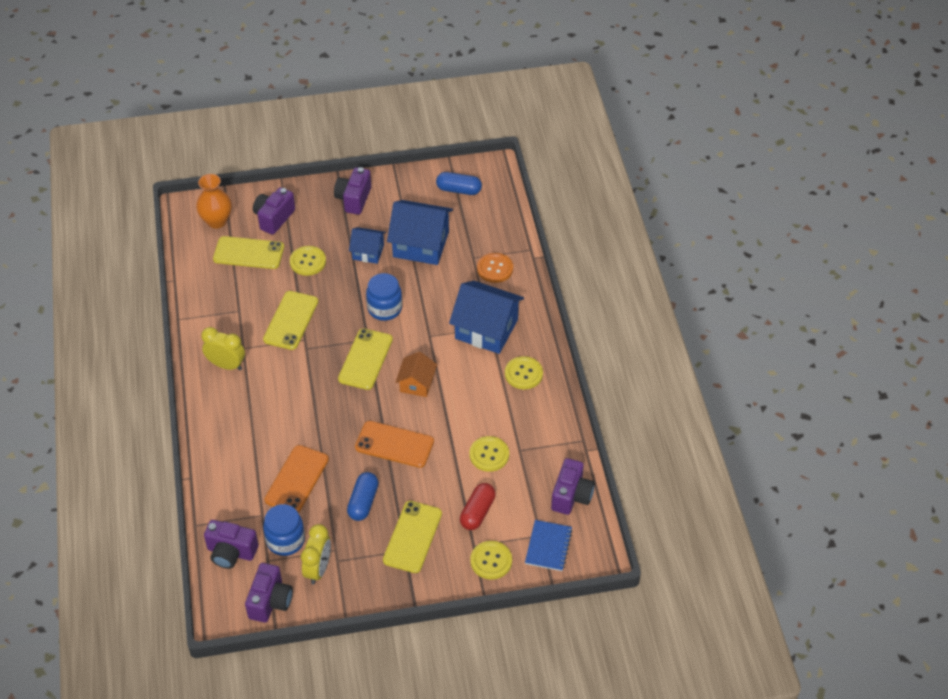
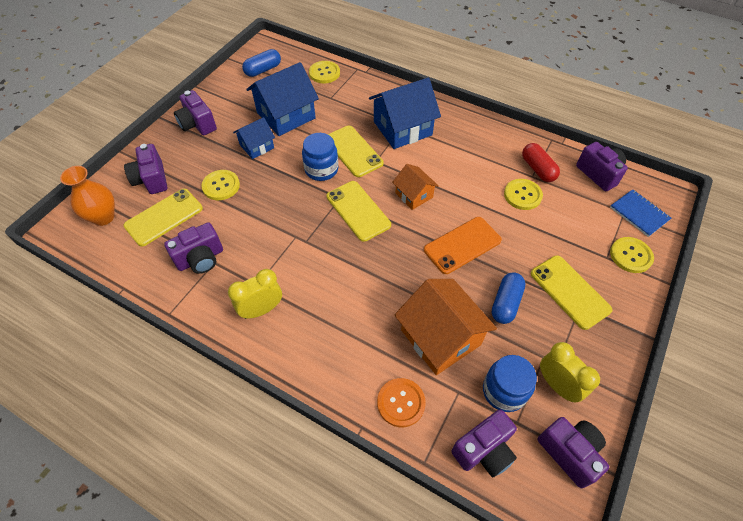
camera: 50 degrees left, 5 degrees up
(234, 301) = (200, 259): none -> purple camera
(291, 320) = (266, 233): yellow phone -> yellow phone (353, 151)
(296, 479) = (440, 337): orange phone -> orange house
(363, 502) = (506, 303): blue capsule -> blue capsule turned 60 degrees clockwise
(477, 512) = (574, 235): red capsule -> red capsule (537, 169)
(495, 268) = (353, 93): orange button -> orange button (401, 403)
(523, 374) = (463, 134): yellow button -> yellow button (324, 73)

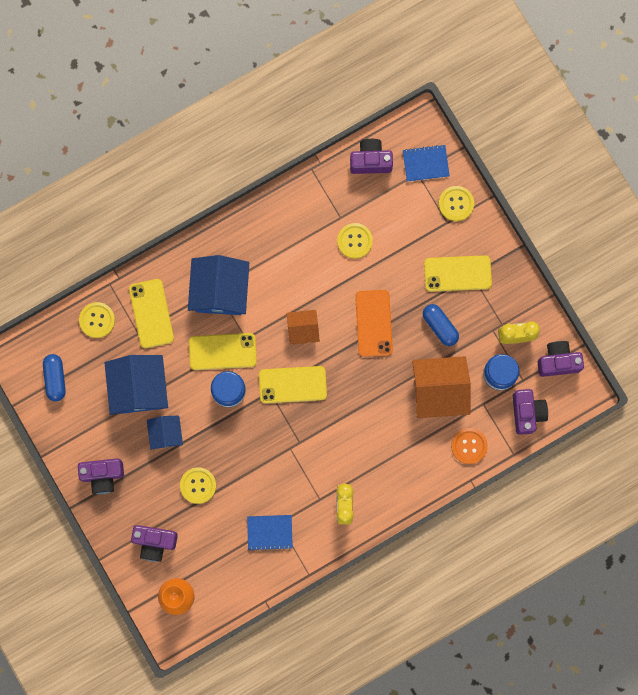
camera: 60 degrees left, 25 degrees up
(164, 217) = (207, 546): yellow phone -> yellow phone (151, 313)
(200, 259) = (269, 532): purple camera -> blue notebook
(537, 169) = (336, 207): red capsule -> none

